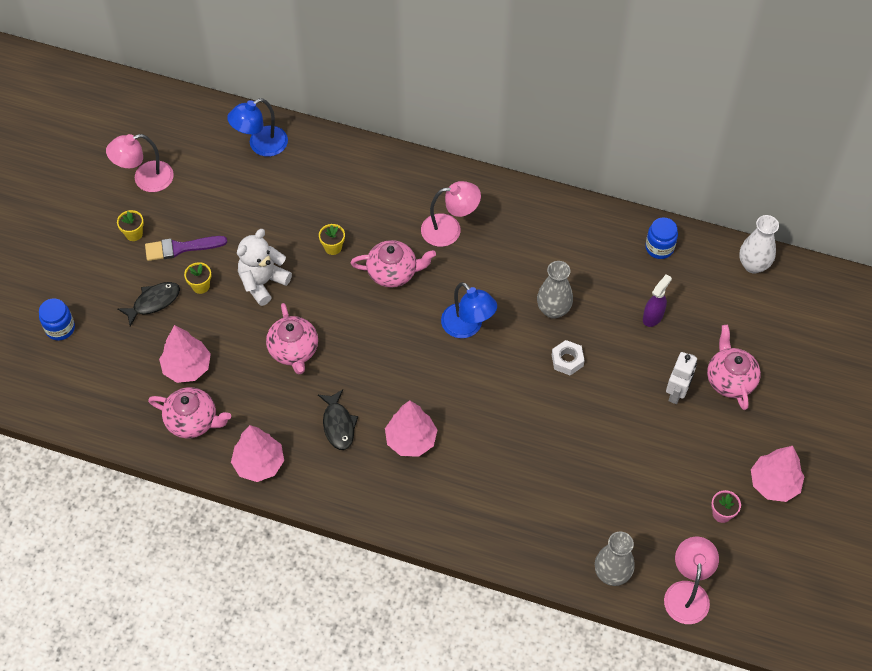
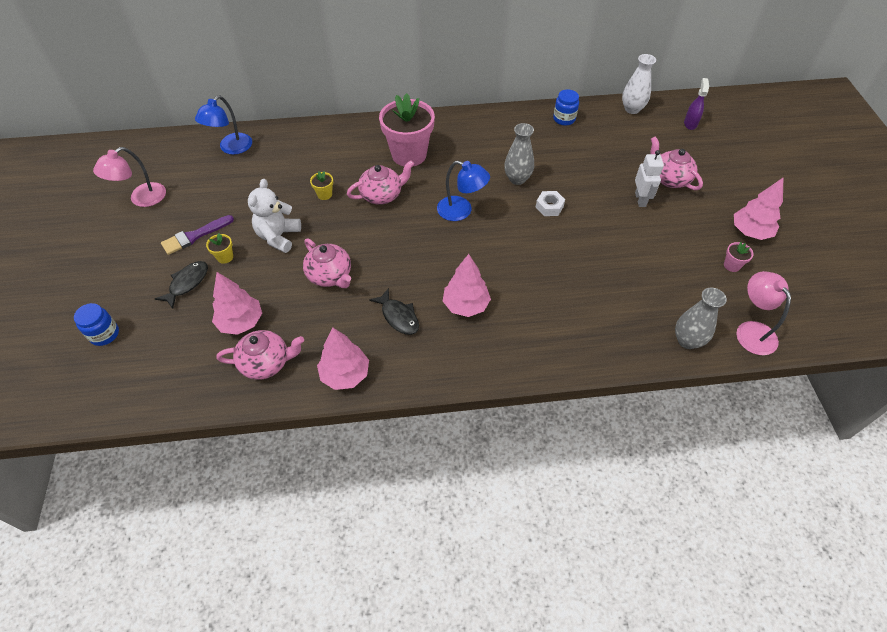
camera: 25 degrees left, 5 degrees down
(134, 234) = (147, 239): yellow flower pot -> none
(449, 229) = (409, 155): pink lamp -> pink flower pot
(653, 316) = (589, 159): purple spray bottle -> purple spray bottle (690, 124)

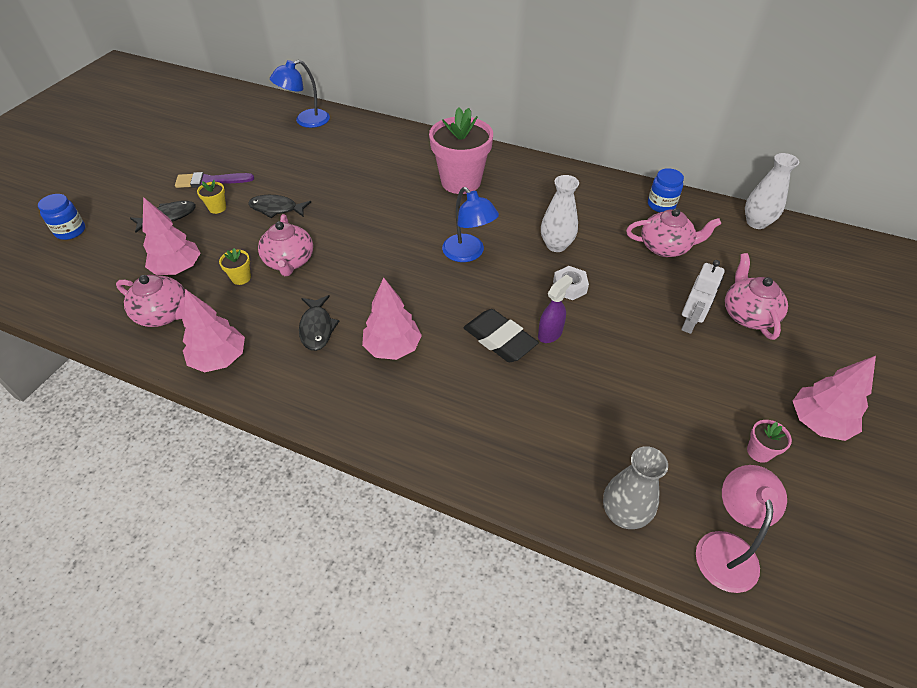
camera: 30 degrees right, 5 degrees down
(141, 199) = (199, 136): pink lamp -> none
(278, 237) = (276, 209): white teddy bear -> black fish
(324, 194) = (349, 188): yellow flower pot -> yellow flower pot (241, 278)
(382, 195) = (402, 208): pink teapot -> pink teapot (665, 247)
(517, 179) = (556, 245): grey vase -> white vase
(532, 265) = (499, 339): none -> black eraser
(690, 124) = (825, 264): purple spray bottle -> purple spray bottle (550, 333)

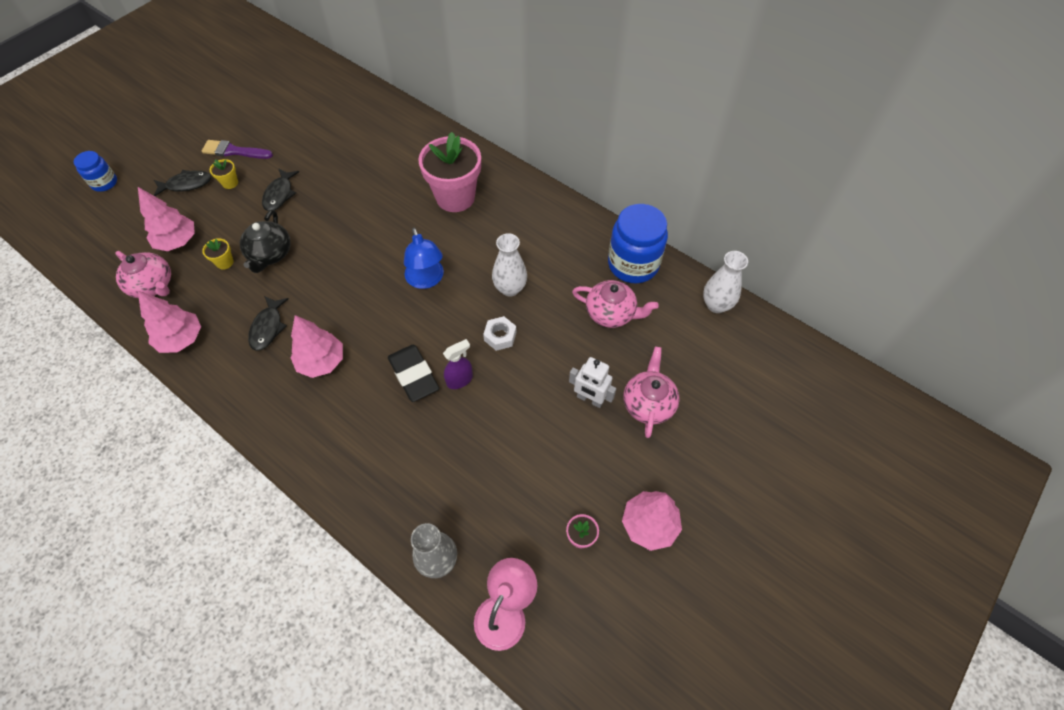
camera: 15 degrees right, 10 degrees up
(276, 209) = (279, 194): black fish -> black fish turned 105 degrees counterclockwise
(289, 261) = (270, 254): pink teapot -> black teapot
(306, 121) = (342, 96): blue lamp -> none
(661, 205) = (633, 264): blue jar -> blue jar, size x1.84
(690, 323) = (590, 399): white robot -> white robot turned 75 degrees clockwise

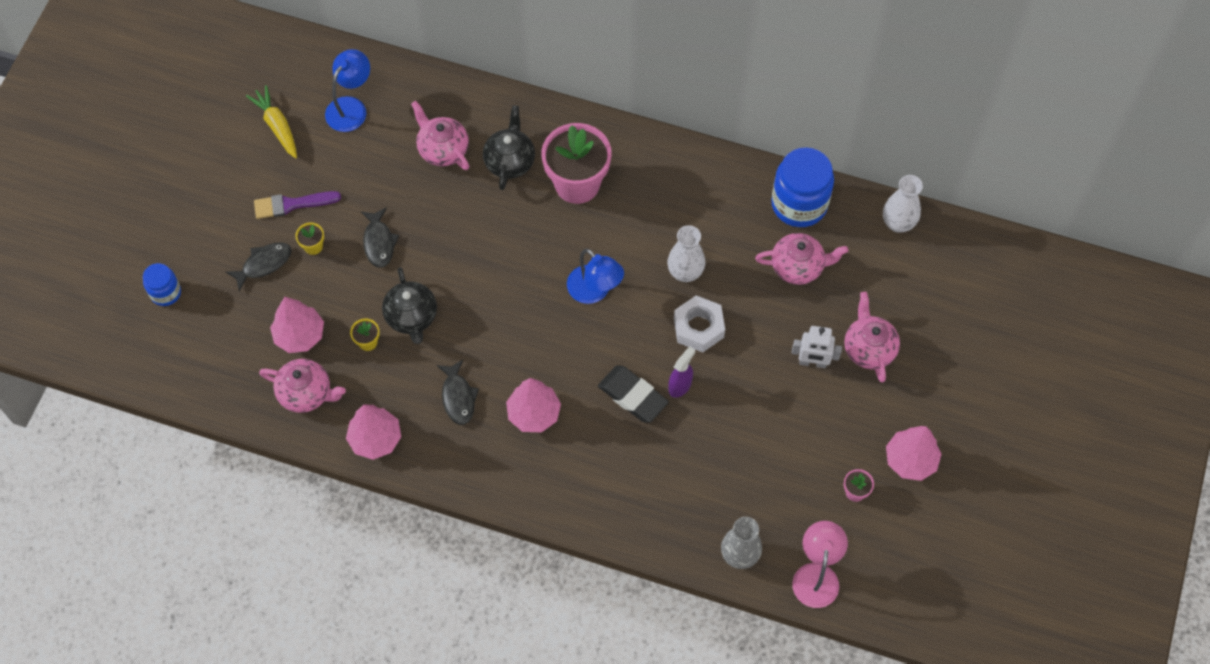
camera: 20 degrees left, 5 degrees up
(258, 99) = (277, 126): none -> yellow carrot
(317, 102) = (351, 107): none -> blue lamp
(366, 145) = (442, 149): none -> pink teapot
(412, 167) = (510, 161): none -> black teapot
(500, 336) = (698, 327): white nut -> white nut, size x1.51

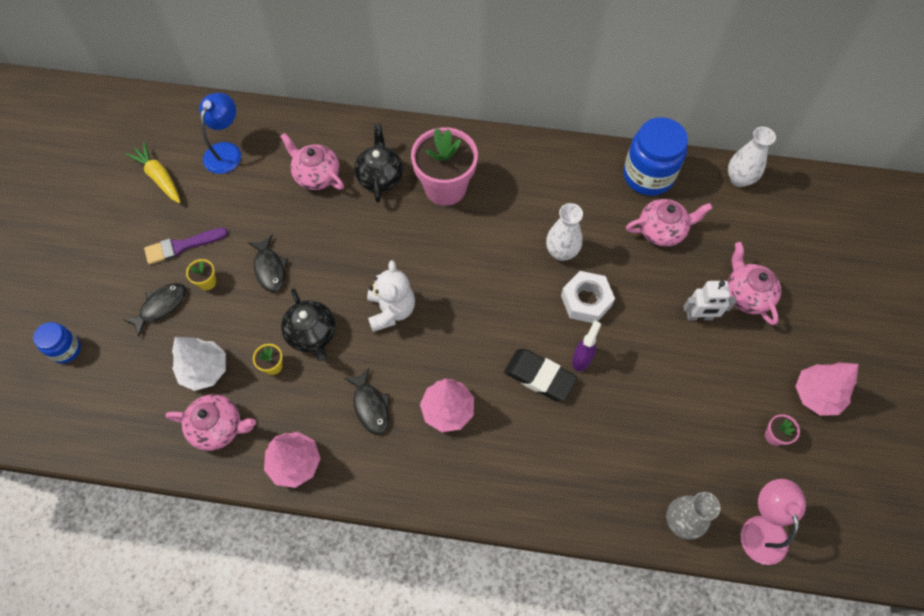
camera: 10 degrees left, 0 degrees up
(299, 335) = (204, 370): pink tree -> white tree
(496, 305) = (391, 310): none -> white teddy bear
(594, 291) = (482, 282): blue lamp -> none

